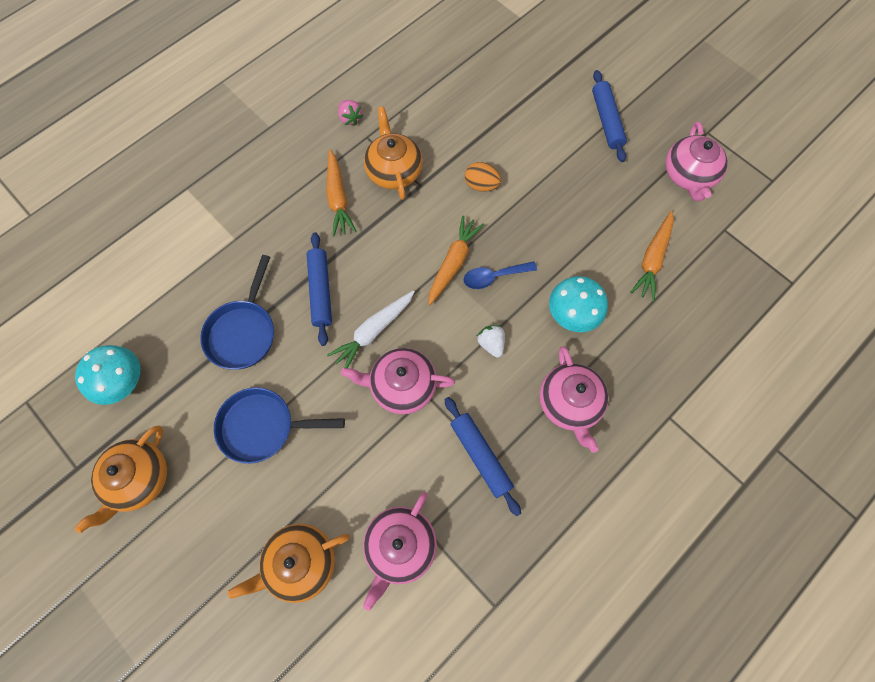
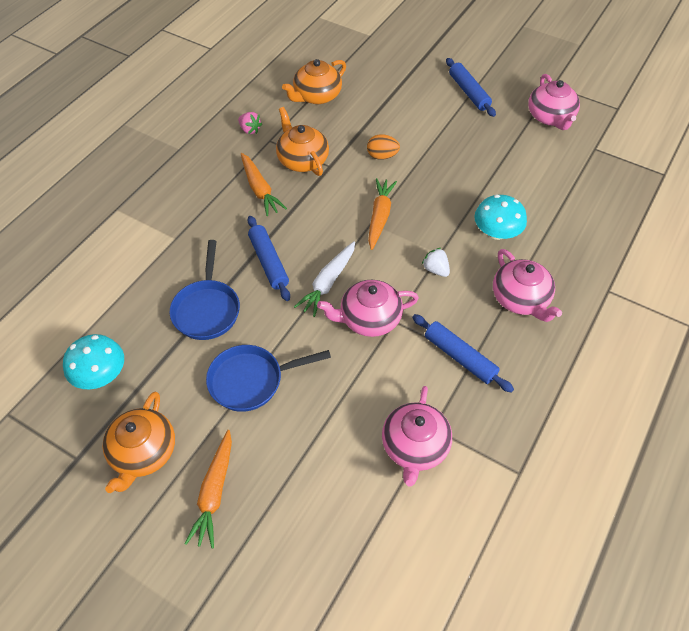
camera: 15 degrees left, 15 degrees down
(300, 563) = (326, 484): orange teapot -> orange teapot (316, 96)
(494, 277) = (419, 220): blue spoon -> none
(652, 260) = (546, 181): orange carrot -> orange carrot (214, 493)

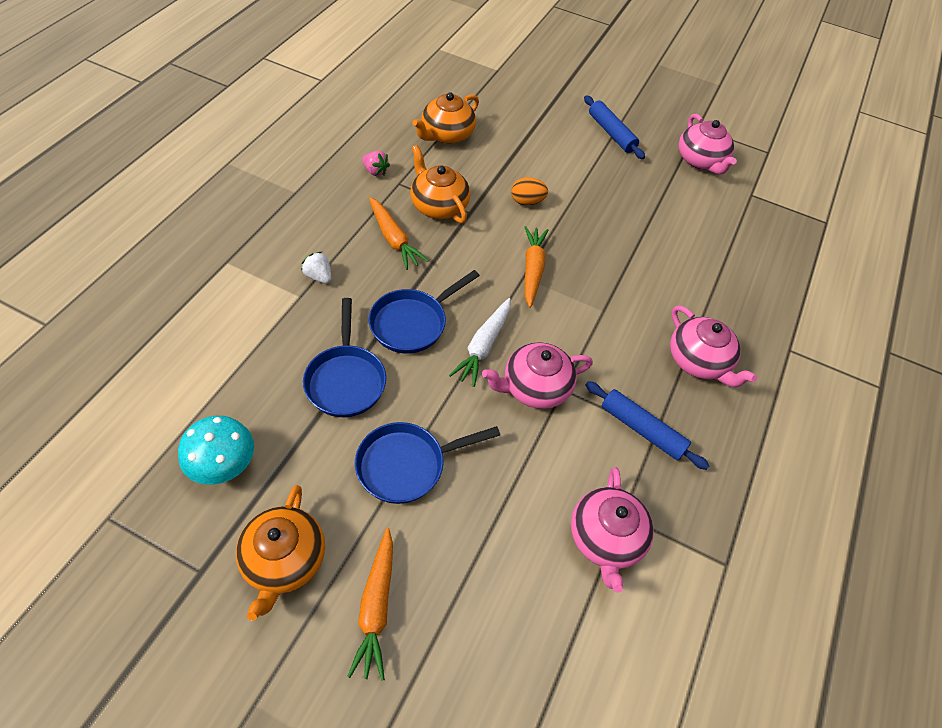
camera: 10 degrees left, 0 degrees up
(268, 262) = (412, 323): blue rolling pin -> blue pan
(435, 269) = (602, 329): white strawberry -> white strawberry (319, 276)
(496, 232) = (662, 286): turquoise mushroom -> none

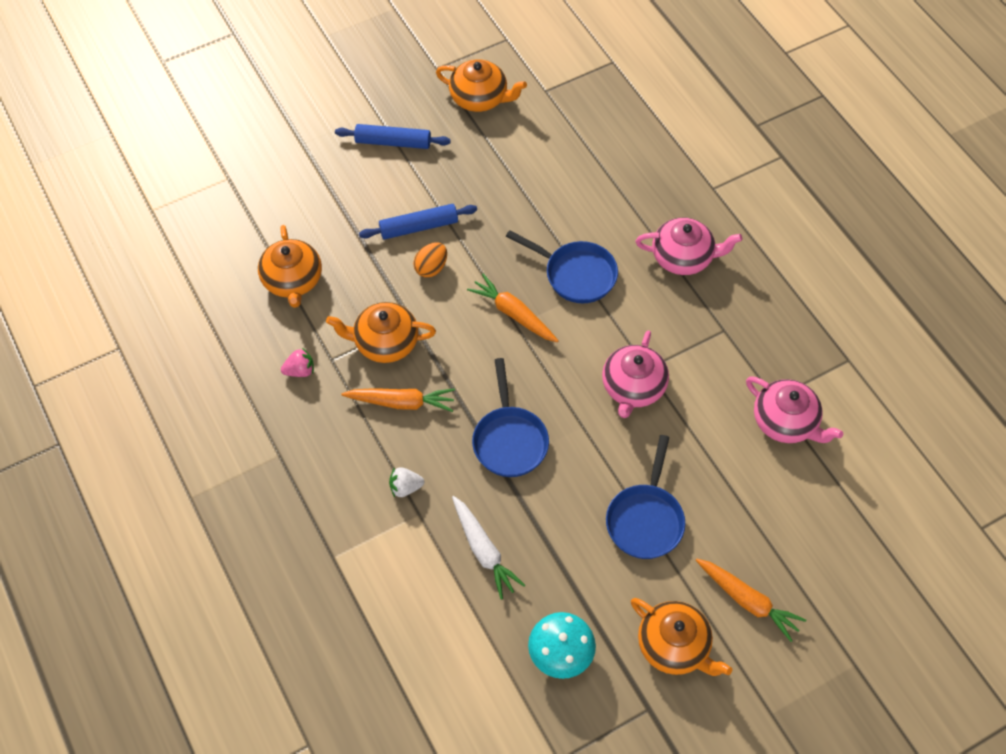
camera: 50 degrees left, 5 degrees up
(346, 380) = (536, 522): blue pan -> blue pan (576, 274)
(483, 346) = (569, 400): white carrot -> white carrot (484, 551)
(642, 429) = (716, 338): blue rolling pin -> blue rolling pin (418, 227)
(700, 161) = (480, 98): pink teapot -> orange teapot

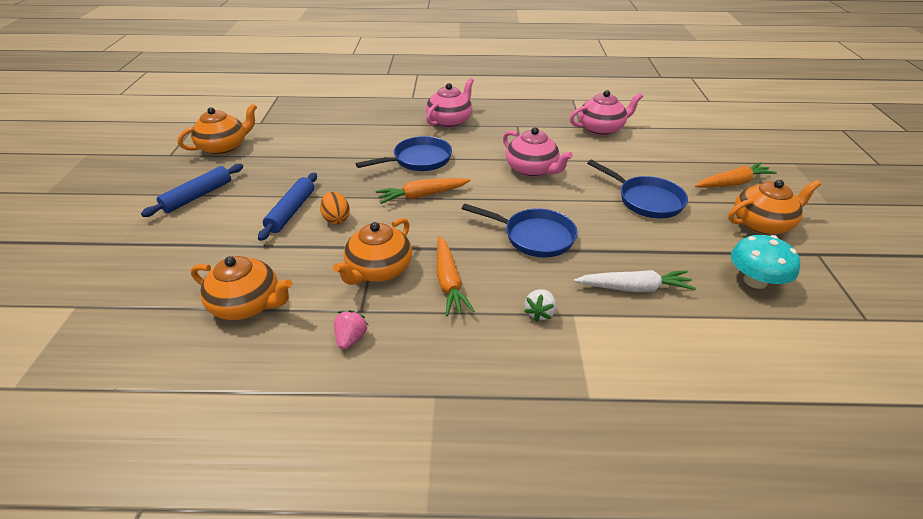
camera: 60 degrees left, 20 degrees down
(402, 402) = (449, 282): orange carrot -> orange carrot turned 135 degrees clockwise

